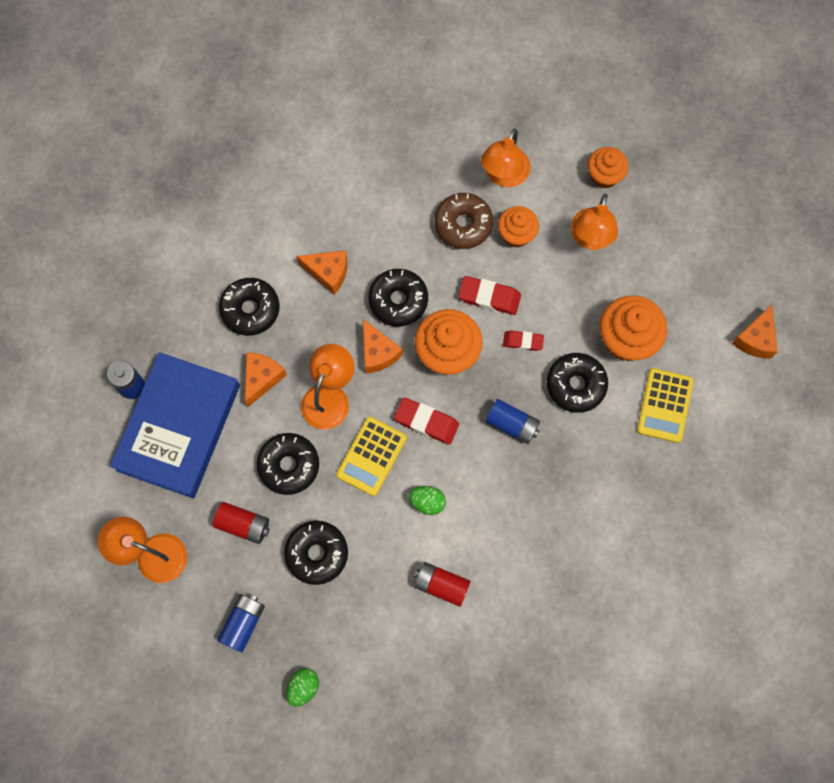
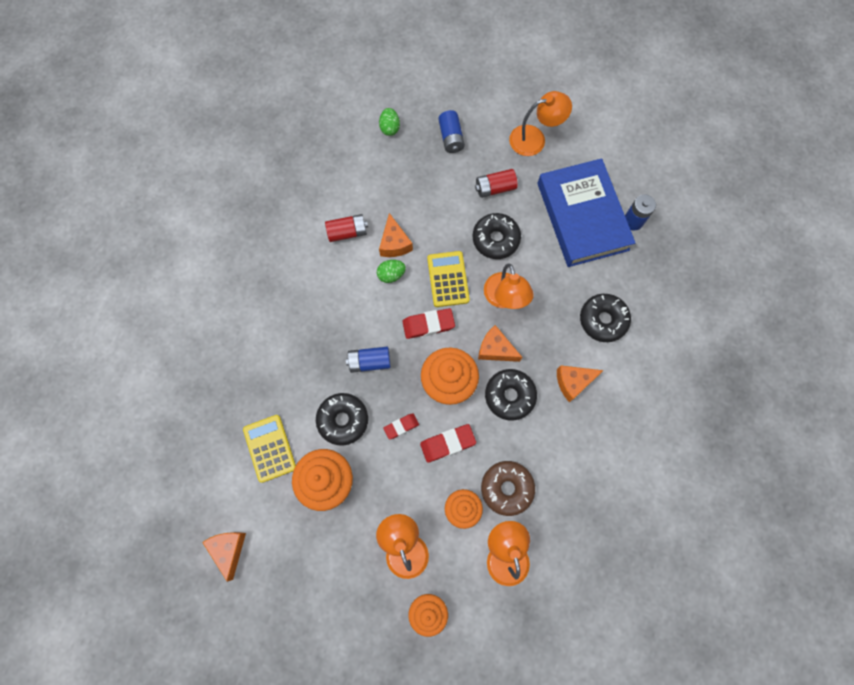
camera: 145 degrees right, 0 degrees up
(262, 378) = (557, 281): orange cheese -> orange cheese (394, 243)
(317, 553) = (437, 201): black donut -> none

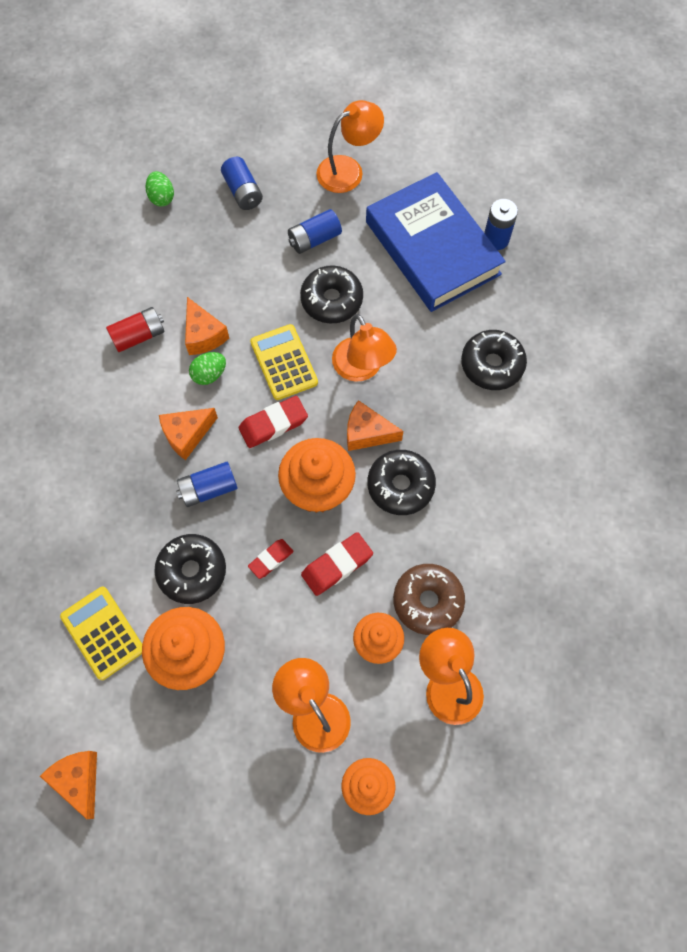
camera: 15 degrees left, 5 degrees down
(495, 188) = (314, 239): red battery -> blue battery
(573, 382) = (476, 449): orange cheese -> orange cheese (187, 435)

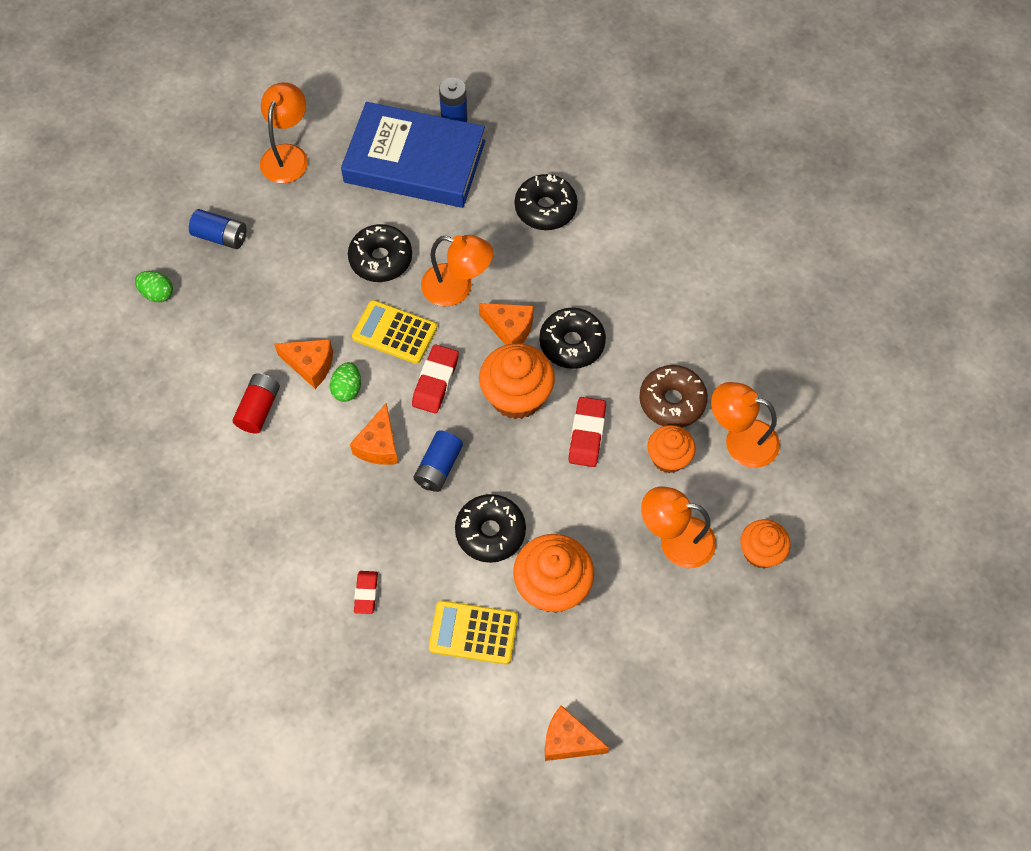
camera: 45 degrees left, 5 degrees down
(271, 559) = (537, 472): red eraser -> red eraser (366, 593)
(314, 239) = (318, 226): blue battery -> none
(367, 433) = (510, 329): orange cheese -> orange cheese turned 120 degrees counterclockwise

